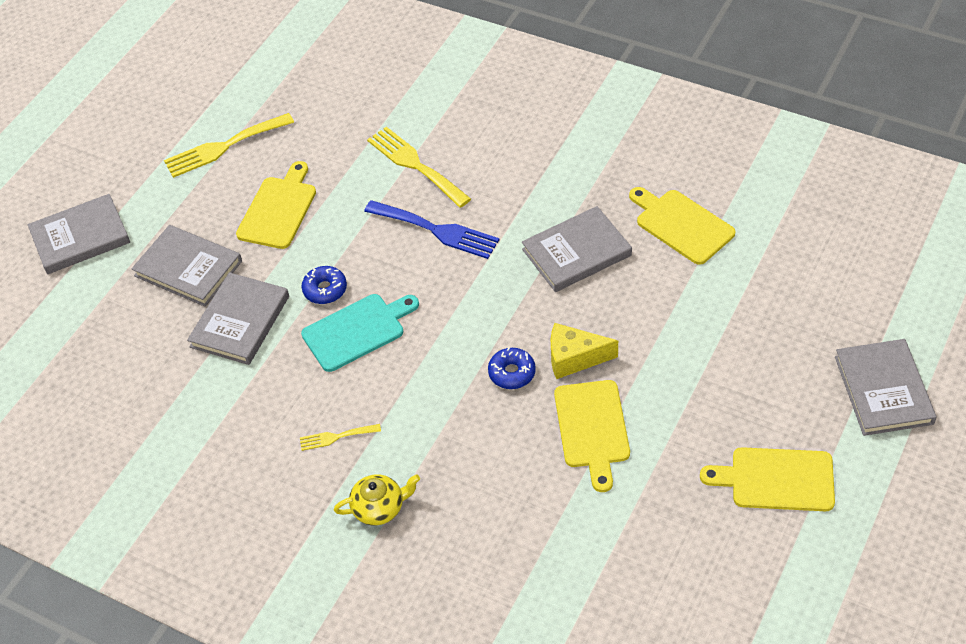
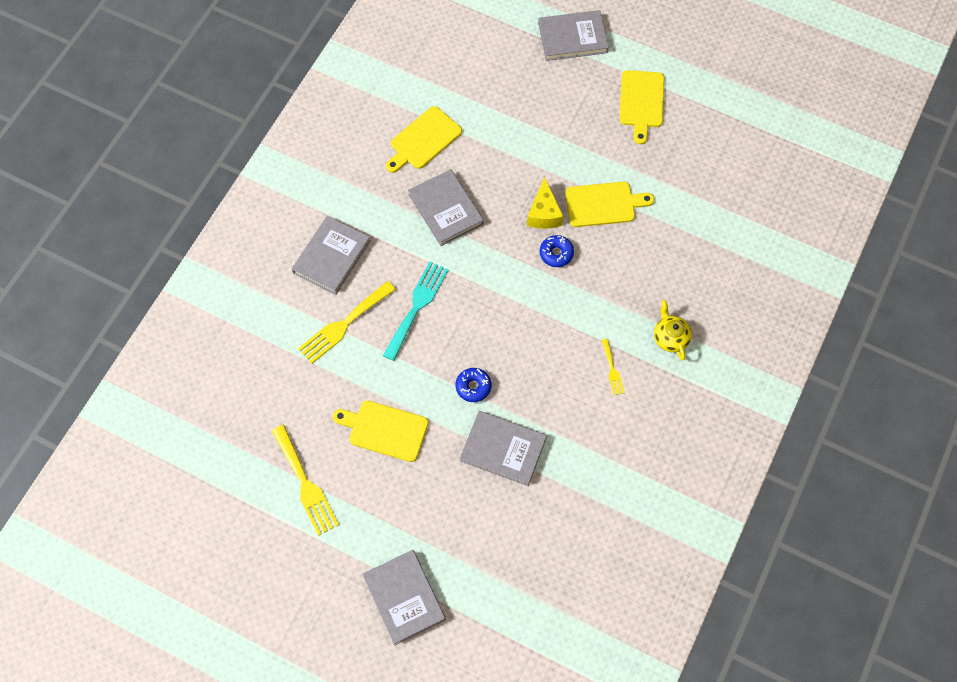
camera: 95 degrees left, 15 degrees up
(188, 268) = (445, 497): grey book -> grey book (331, 257)
(357, 331) = (515, 360): turquoise cutting board -> none
(437, 230) = (417, 306): blue fork -> turquoise fork

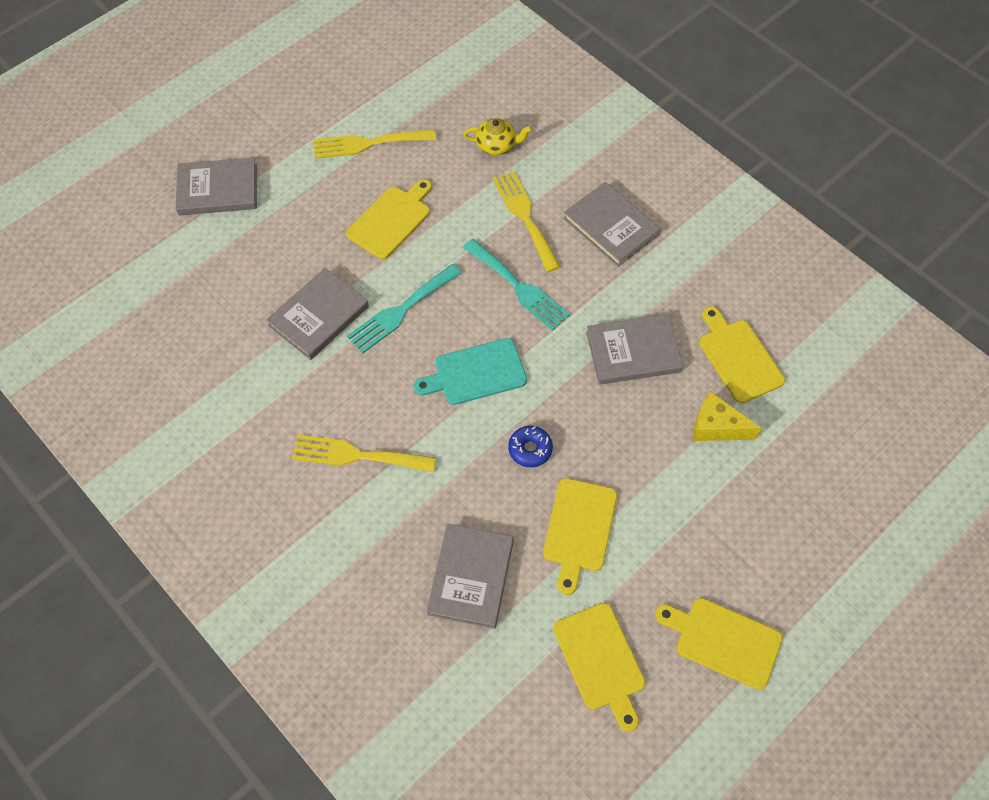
camera: 110 degrees right, 5 degrees down
(473, 387) = (401, 311): blue donut -> turquoise fork
(508, 311) = (476, 373): none -> turquoise cutting board
(544, 213) = (590, 455): yellow cheese -> yellow cheese (716, 427)
(572, 37) = (858, 589): grey book -> grey book (471, 577)
(612, 369) = (357, 455): yellow fork -> yellow fork, size x1.93
(670, 337) = (367, 536): yellow teapot -> yellow teapot (496, 145)
(687, 166) = (600, 661): none -> yellow cutting board

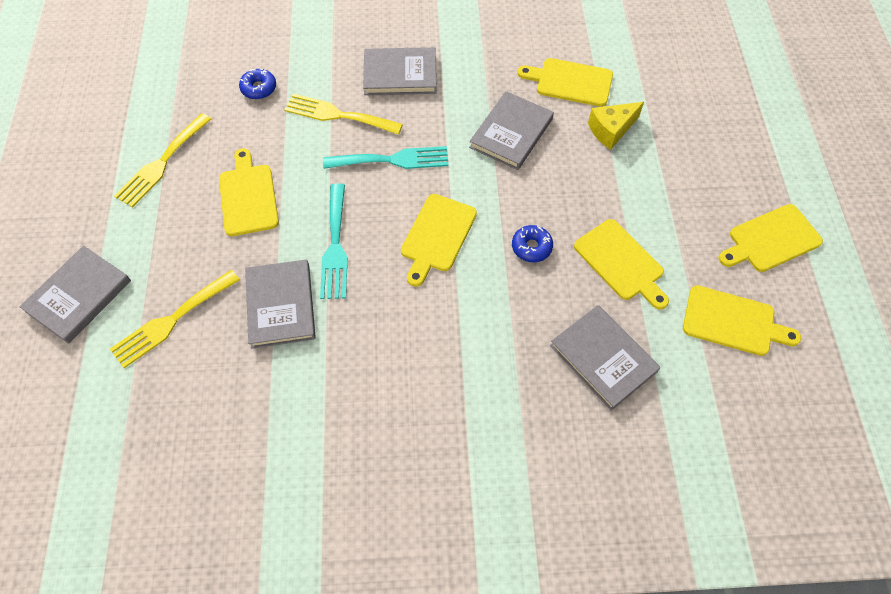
camera: 50 degrees left, 0 degrees up
(357, 455) = (432, 365): yellow fork -> yellow fork (171, 321)
(476, 373) = (437, 236): turquoise cutting board -> yellow cutting board
(496, 145) = (259, 88): yellow teapot -> blue donut

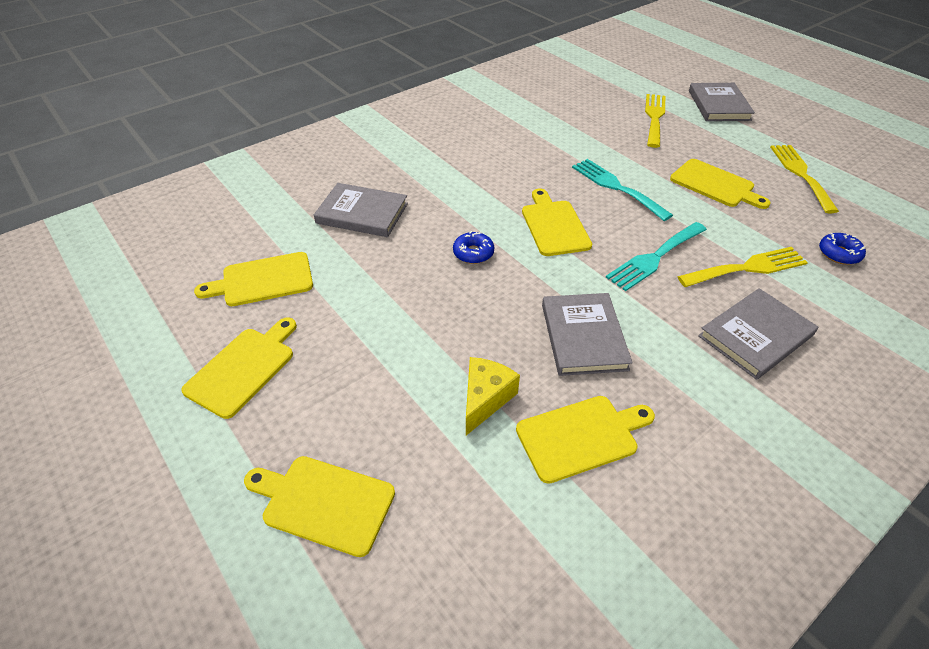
camera: 145 degrees right, 15 degrees down
(281, 305) = (605, 148): grey book -> none
(621, 262) = (388, 277): yellow cutting board -> yellow cutting board (324, 503)

